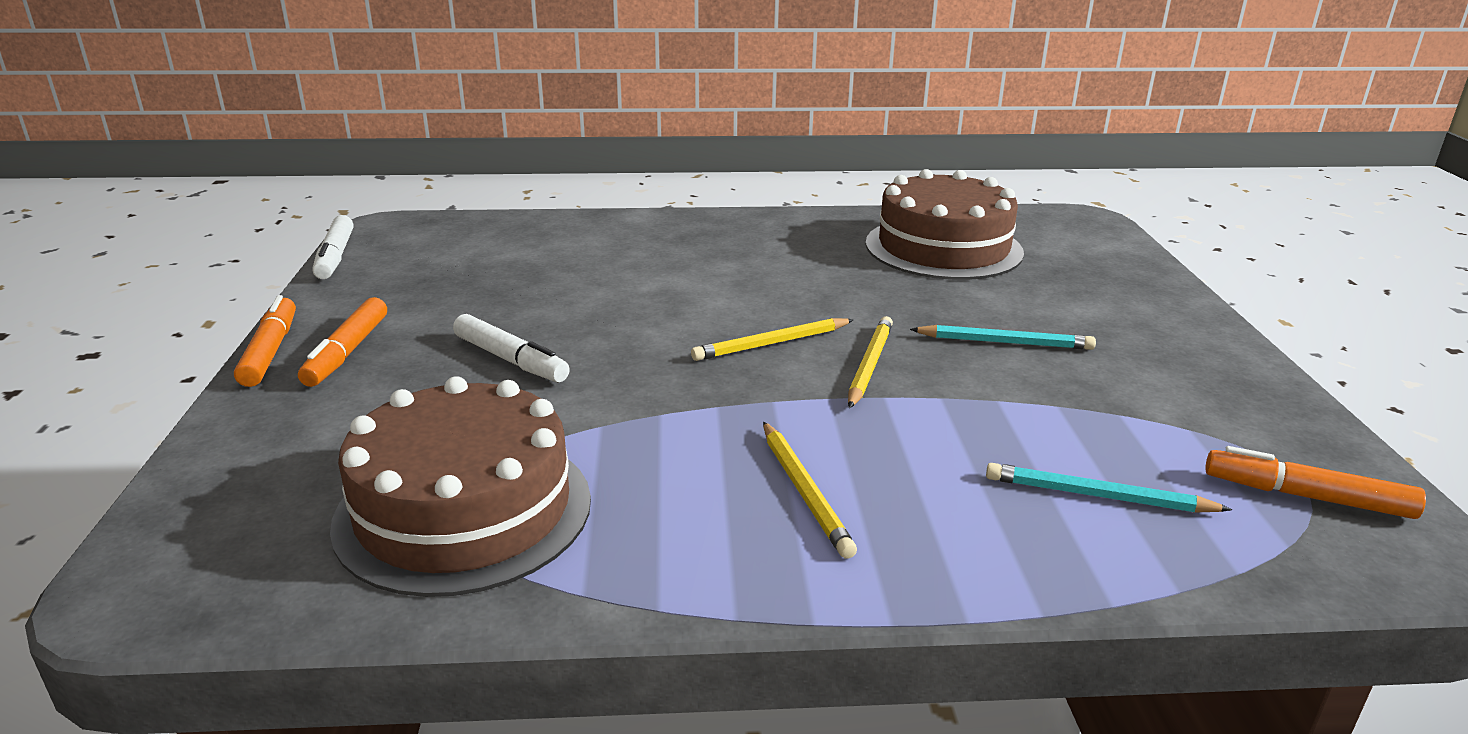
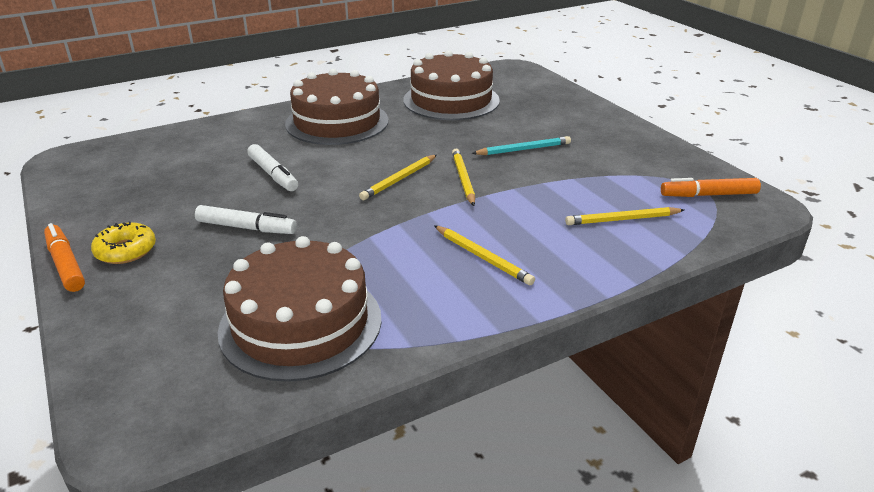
camera: 25 degrees left, 5 degrees up
(335, 256) = (47, 188): white marker -> white marker (273, 174)
(347, 352) = (126, 250): orange marker -> yellow donut
(749, 246) = (337, 122): none -> brown cake
(1097, 496) = (622, 219): turquoise pencil -> yellow pencil

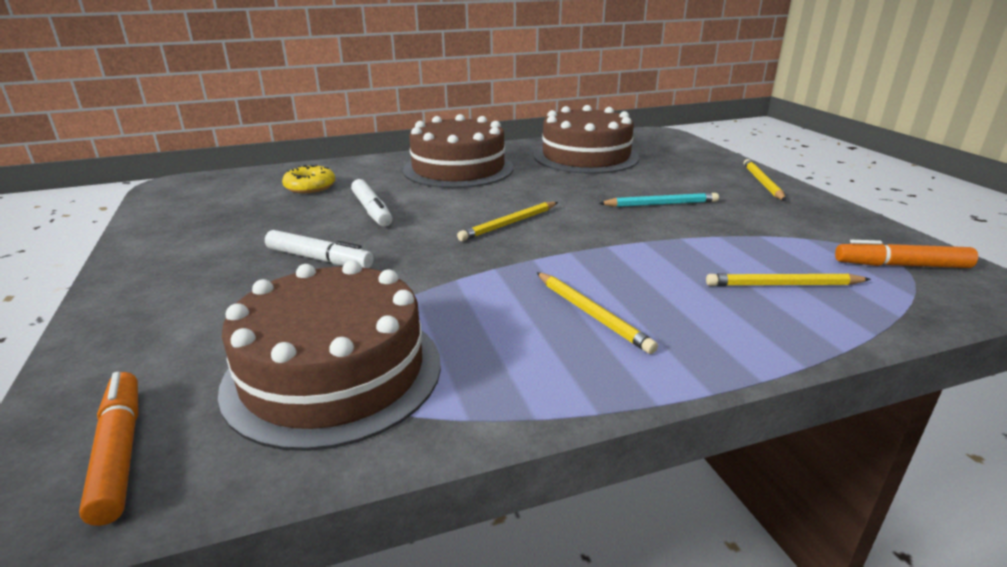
camera: 10 degrees right, 5 degrees down
(66, 264) = (106, 280): orange marker -> orange marker (119, 452)
(126, 250) = (177, 271): yellow donut -> yellow donut (310, 187)
(463, 179) = (584, 228): yellow pencil -> yellow pencil (762, 183)

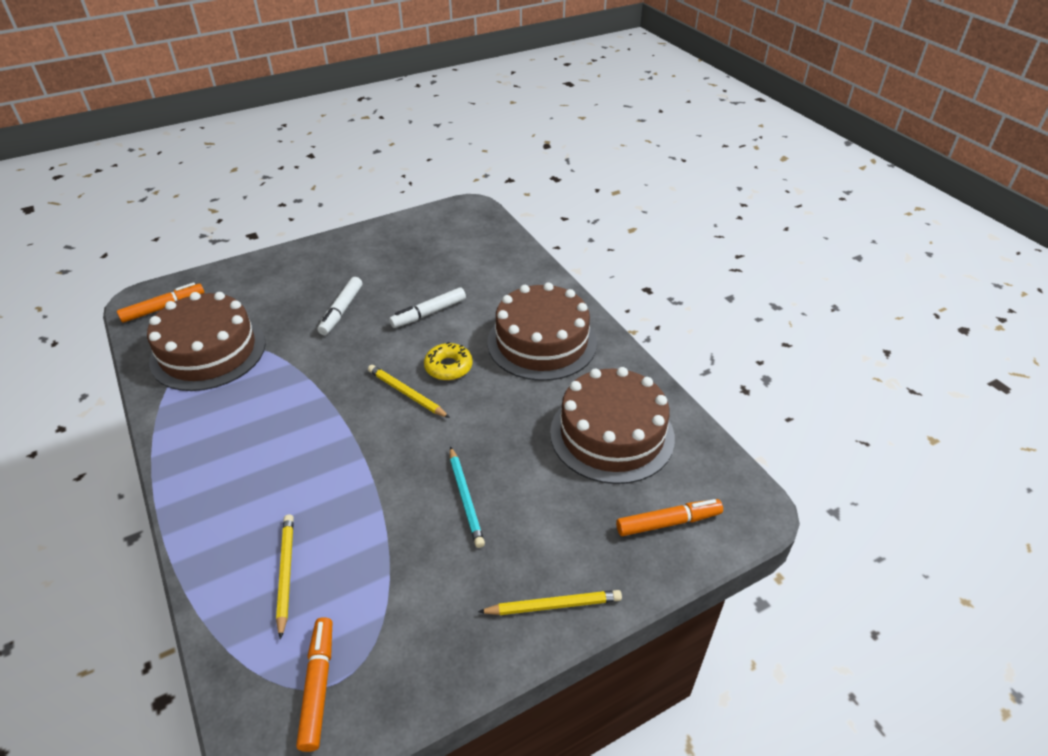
camera: 80 degrees right, 15 degrees up
(310, 187) = (476, 269): yellow donut -> yellow donut (448, 367)
(592, 314) = (254, 451): yellow pencil -> none
(674, 150) = (668, 522): none -> orange marker

